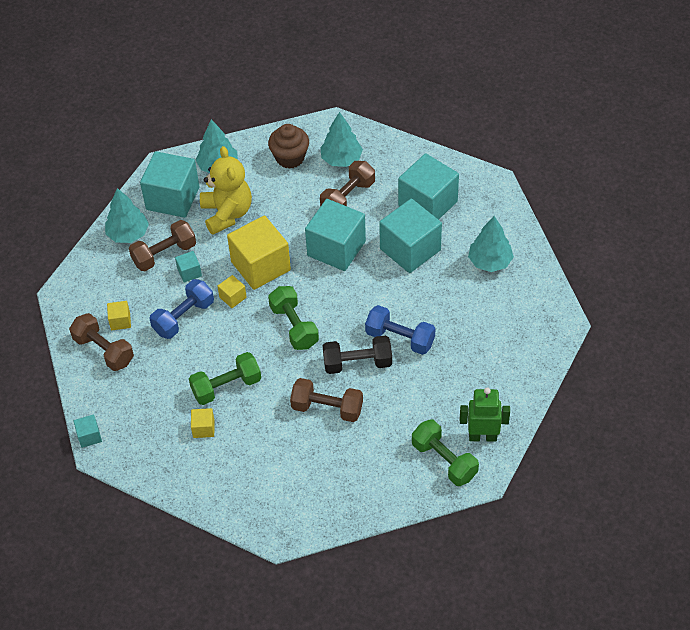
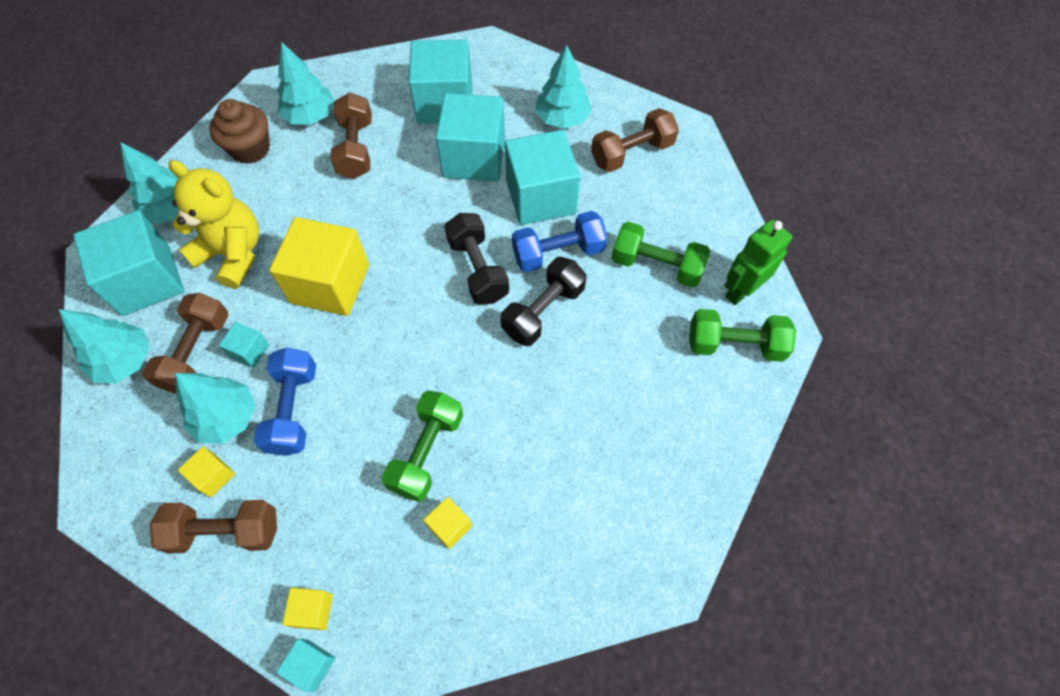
camera: 45 degrees left, 10 degrees up
(150, 298) = (227, 417): none -> turquoise tree
(233, 297) = (331, 342): yellow cube -> yellow cube (313, 610)
(294, 326) = (435, 322): green dumbbell -> green dumbbell (656, 266)
(327, 408) = (563, 385): brown dumbbell -> brown dumbbell (632, 153)
(336, 248) = (396, 208): turquoise cube -> turquoise cube (541, 197)
(345, 315) = (478, 269): none -> black dumbbell

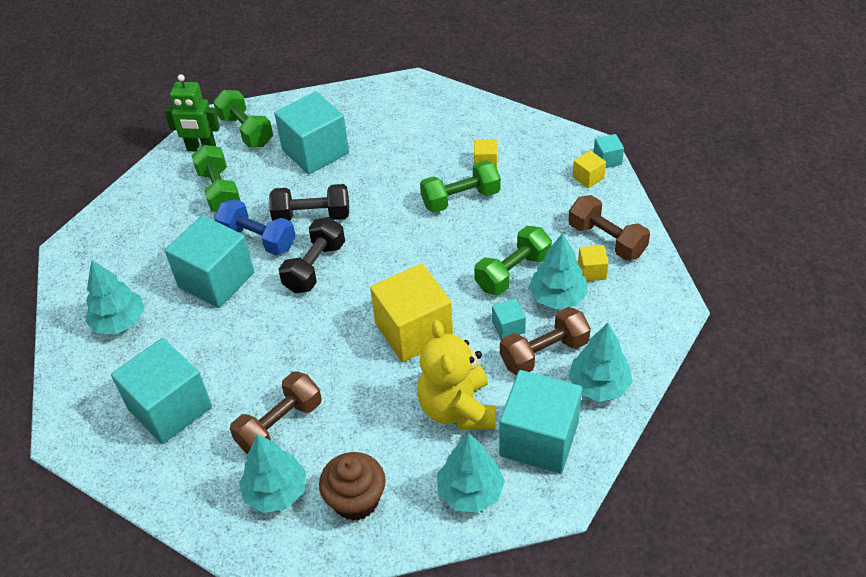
camera: 130 degrees left, 15 degrees down
(293, 409) = (513, 272): blue dumbbell -> green dumbbell
(474, 158) = (214, 343): turquoise cube -> turquoise cube (315, 151)
(632, 153) = (122, 261): brown dumbbell -> none

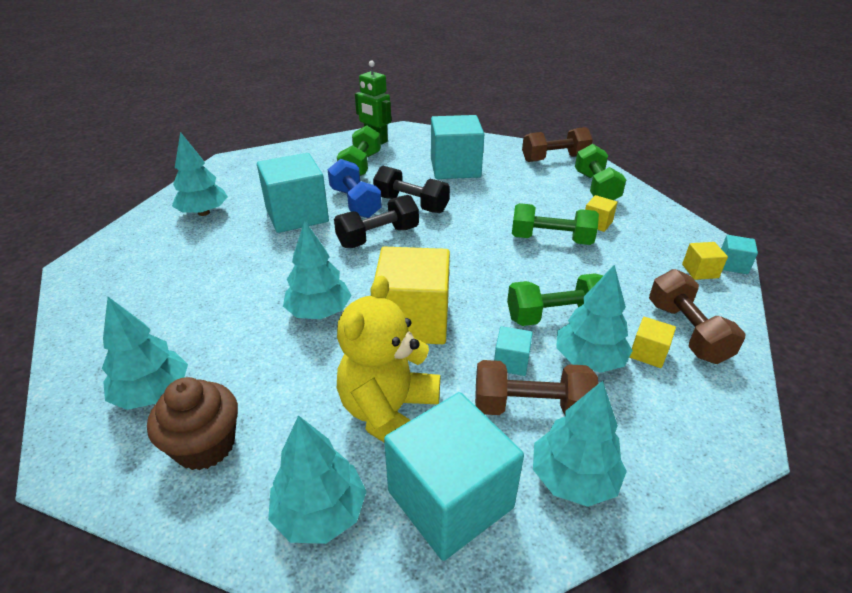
camera: 30 degrees right, 10 degrees down
(170, 408) = (163, 282): turquoise cube -> none
(246, 131) = (416, 141): green dumbbell -> green dumbbell (596, 187)
(279, 425) = (221, 338): brown dumbbell -> brown dumbbell (554, 158)
(334, 362) = (319, 312): none -> turquoise tree

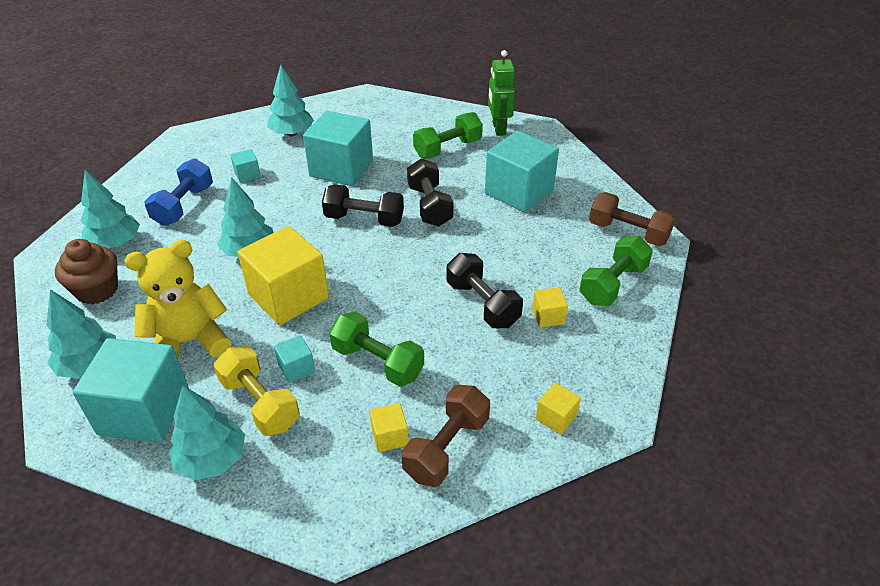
camera: 45 degrees right, 5 degrees up
(355, 203) = (393, 181): blue dumbbell -> blue dumbbell (184, 205)
(531, 407) = (260, 403): brown dumbbell -> yellow dumbbell
(551, 239) = (482, 304): green dumbbell -> black dumbbell
(589, 360) = (344, 407): turquoise tree -> none
(732, 265) = (598, 435): turquoise cube -> turquoise cube (247, 175)

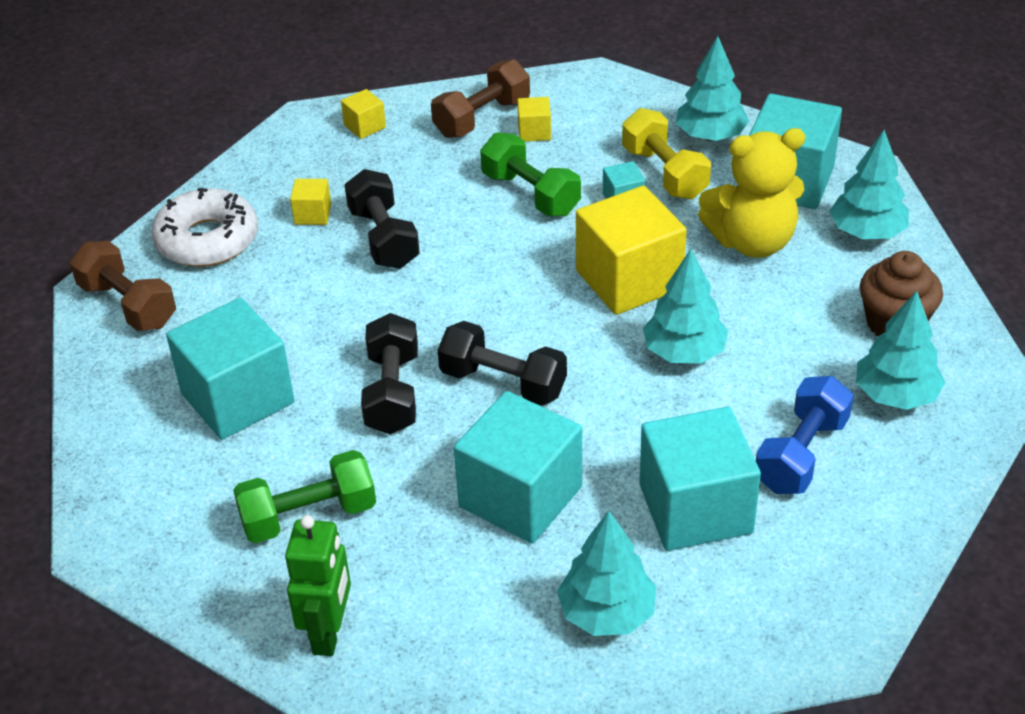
camera: 165 degrees left, 0 degrees up
(247, 175) = (695, 508): turquoise cube -> turquoise cube, size x2.27
(498, 129) = (184, 555): green robot -> green robot (329, 633)
(613, 284) = (207, 240): green dumbbell -> white donut

